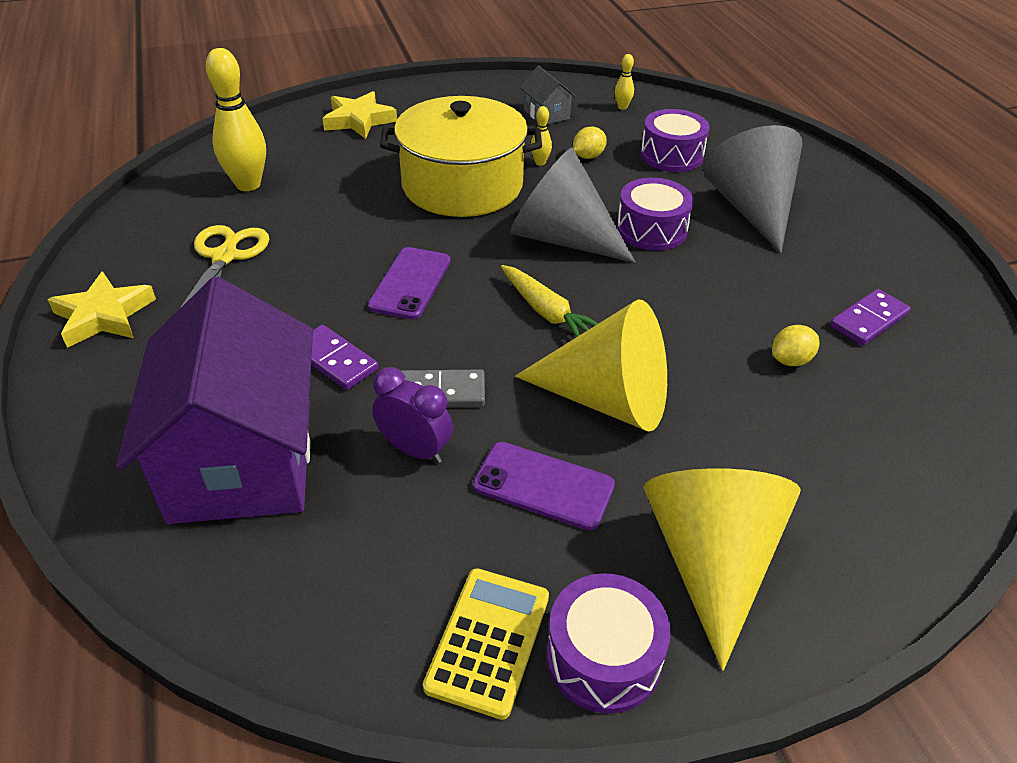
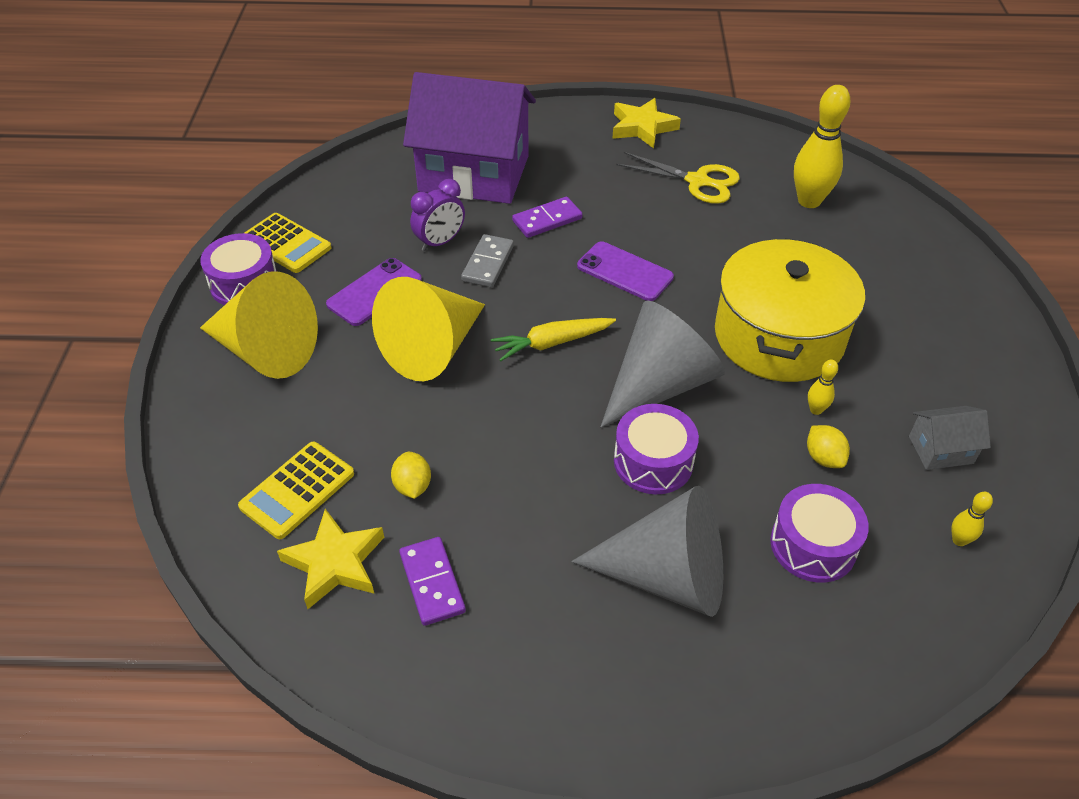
camera: 110 degrees right, 5 degrees up
(359, 120) = (933, 285): yellow star -> yellow star (335, 563)
(867, 443) = (297, 490): none -> yellow calculator

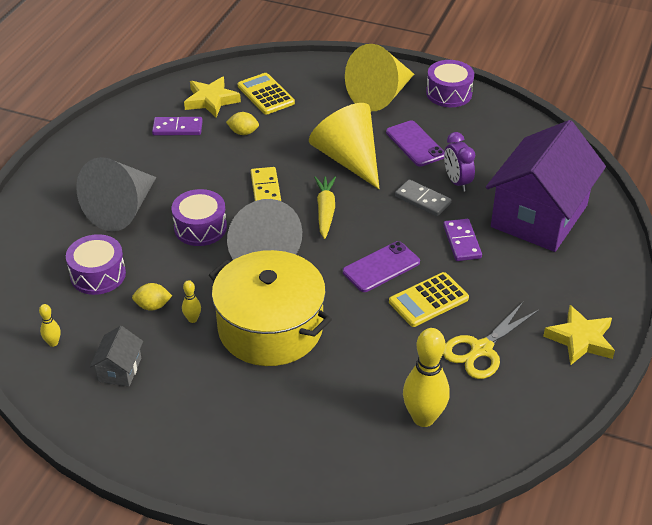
camera: 110 degrees right, 5 degrees down
(286, 244) = (484, 114): yellow calculator -> yellow calculator (428, 300)
(534, 417) = (265, 188): none -> yellow domino

